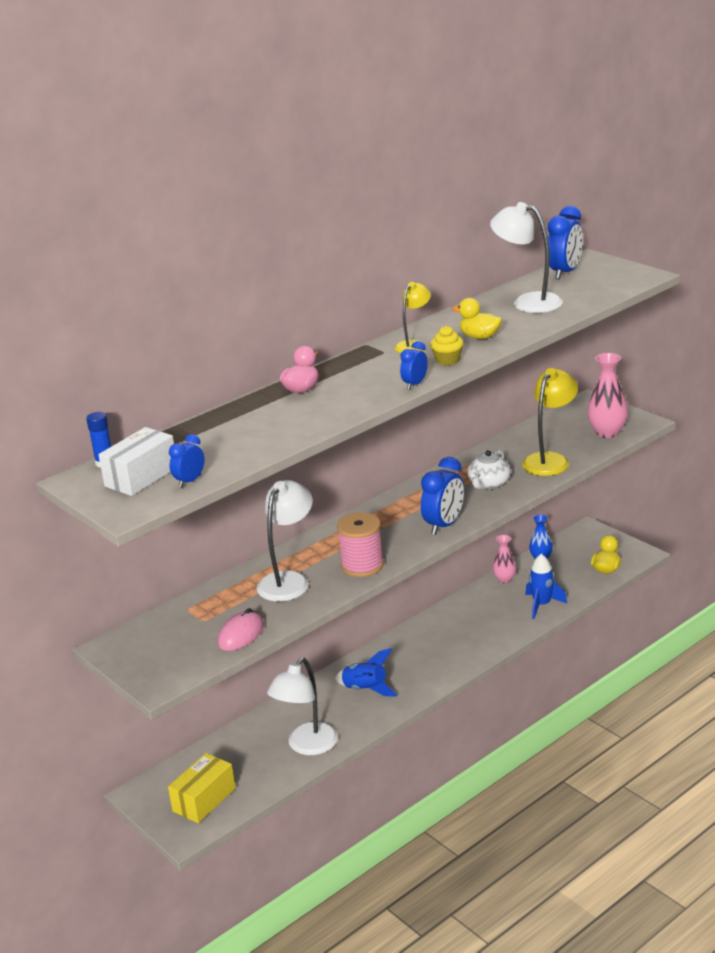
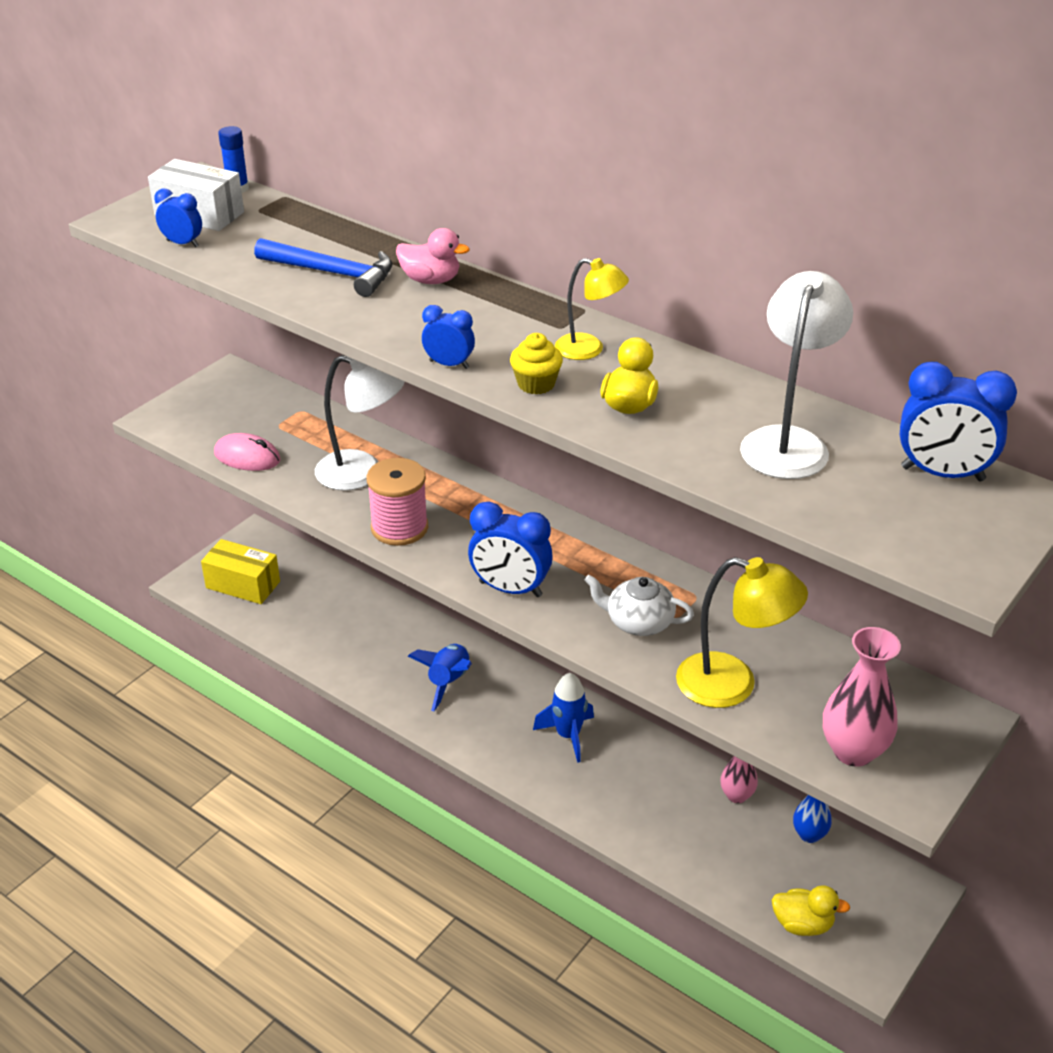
camera: 75 degrees right, 10 degrees up
(273, 422) = (332, 273): none -> blue hammer
(307, 746) = (335, 648): white lamp -> none
(542, 605) = (679, 847): blue rocket -> blue rocket (568, 735)

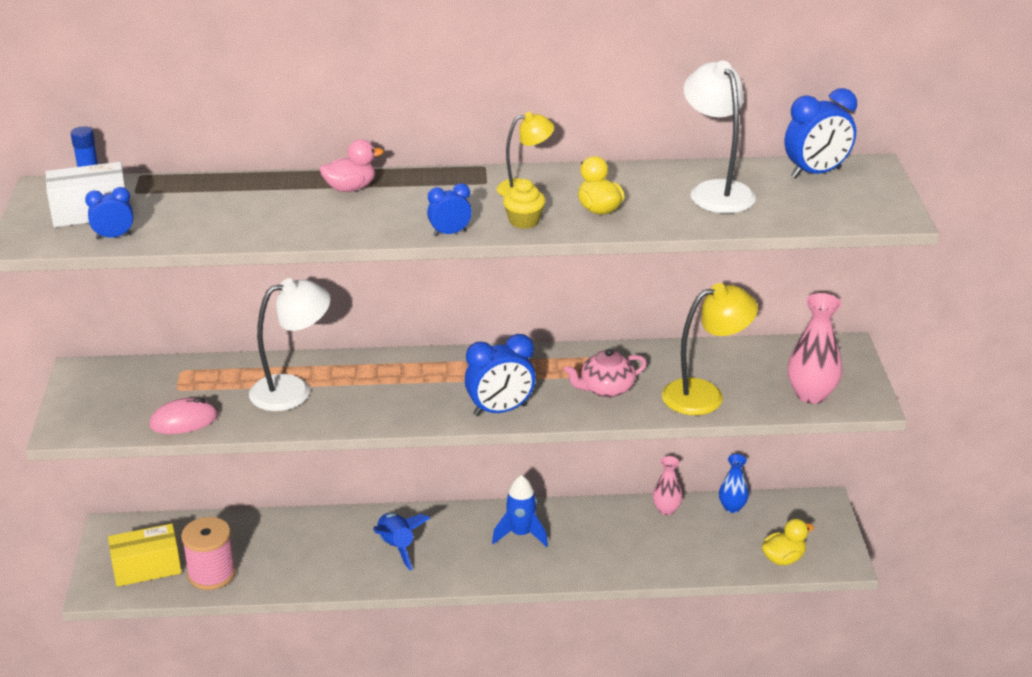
camera: 40 degrees left, 5 degrees down
(332, 273) = (270, 211): blue hammer -> none
(399, 528) = (371, 411): pink spool -> pink spool (211, 574)
(638, 622) = (606, 388): white teapot -> pink teapot

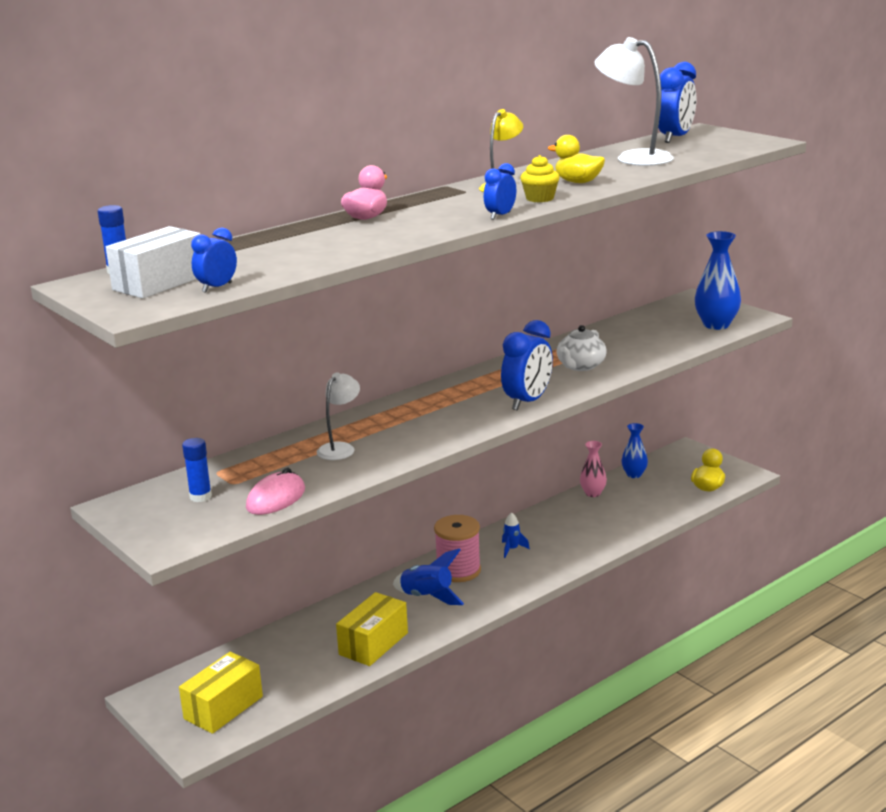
camera: 35 degrees left, 10 degrees down
(141, 391) = (200, 497): none -> blue glue stick
(211, 574) = (292, 684): pink spool -> pink spool (458, 571)
(293, 390) = (340, 448): white lamp -> white lamp, size x0.61
(307, 569) = (373, 643): none -> yellow box
(521, 534) = (512, 549): blue rocket -> blue rocket, size x0.59
(606, 388) = (580, 366): pink teapot -> white teapot
(705, 395) = (651, 347): yellow lamp -> none
(811, 394) = (716, 325): pink vase -> blue vase

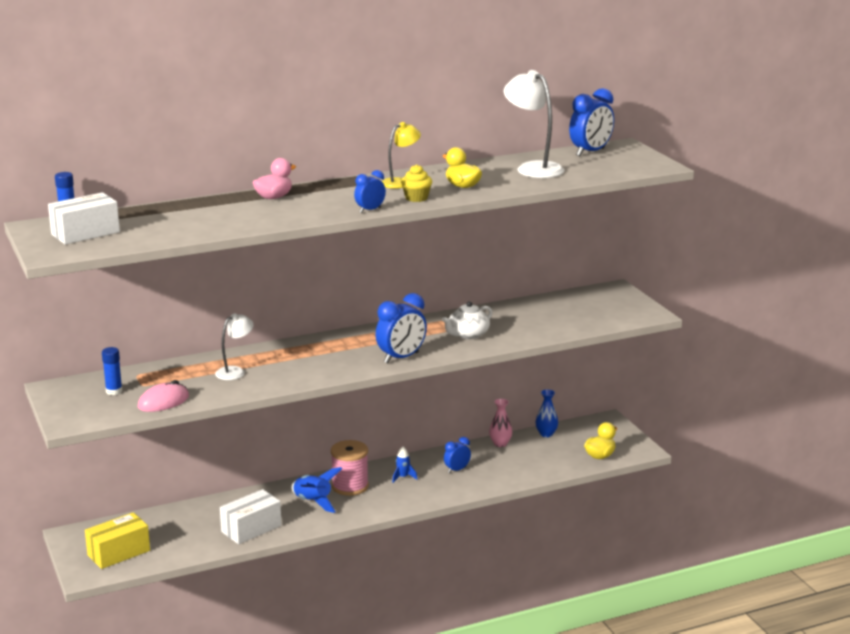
camera: 15 degrees right, 0 degrees up
(217, 288) = (119, 243): blue clock -> blue clock (457, 470)
(373, 643) = (251, 529): yellow box -> white box
(716, 325) = (611, 316): blue vase -> none

